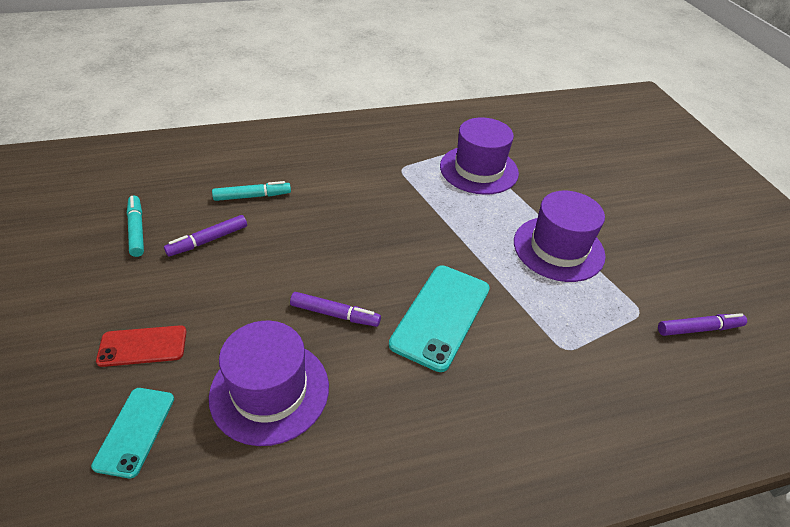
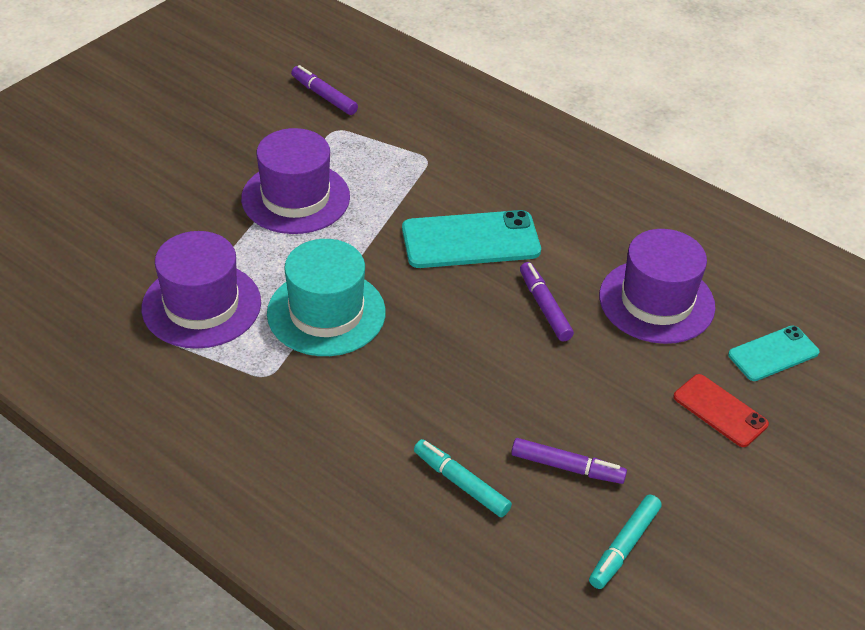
camera: 125 degrees left, 0 degrees up
(429, 210) = (326, 313): none -> turquoise hat

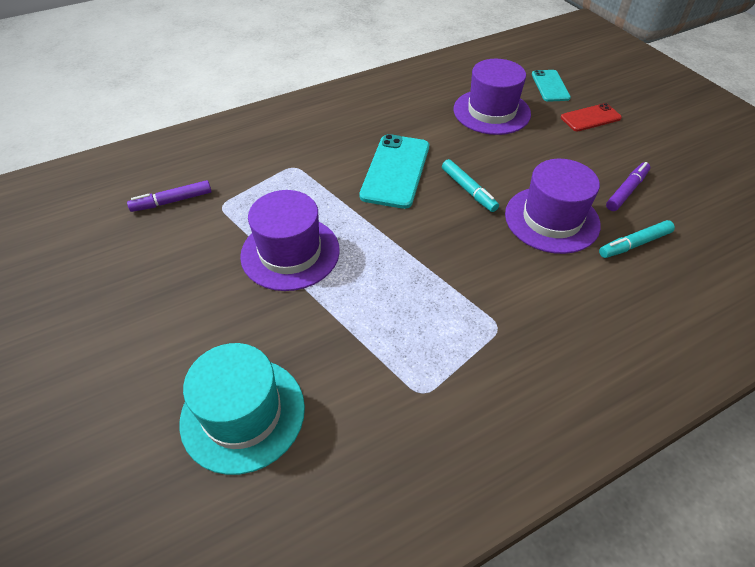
camera: 65 degrees left, 5 degrees up
(201, 305) = (394, 352): purple hat -> purple hat (551, 219)
(326, 313) = (438, 270): turquoise hat -> turquoise hat (243, 414)
(544, 307) = (478, 157): purple marker -> none
(624, 546) = (695, 187): turquoise marker -> turquoise marker (468, 190)

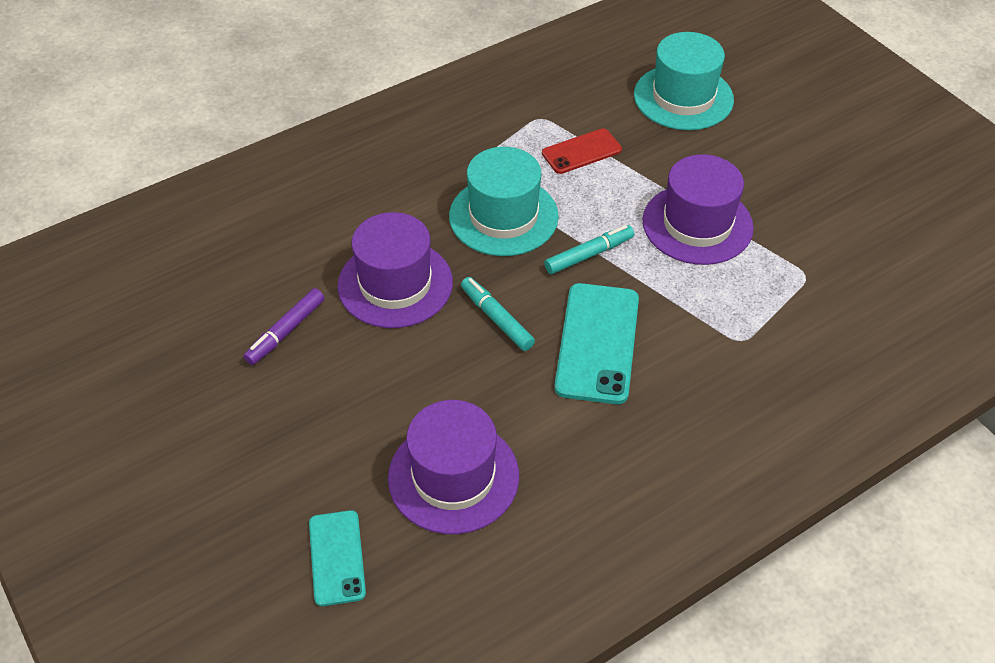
camera: 175 degrees right, 0 degrees up
(172, 201) = (871, 277): purple marker -> none
(464, 272) = (503, 216): none -> turquoise hat
(590, 118) = (288, 473): red phone -> red phone (581, 151)
(634, 244) = (306, 259): turquoise marker -> turquoise marker (589, 255)

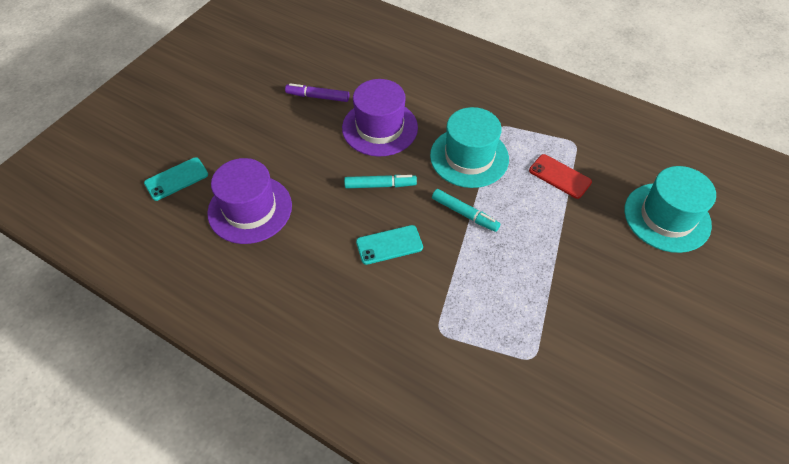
camera: 65 degrees right, 5 degrees up
(496, 318) = (380, 185): turquoise marker -> turquoise marker turned 60 degrees clockwise
(597, 343) = (389, 245): turquoise phone -> turquoise phone, size x0.61
(697, 224) = (537, 268): purple hat -> none

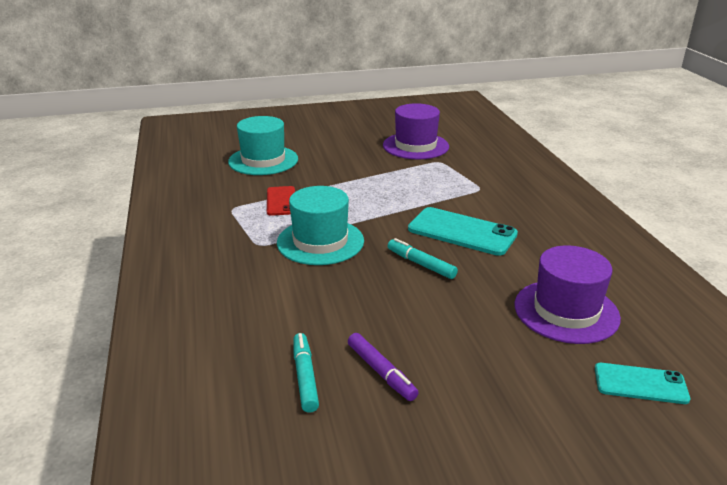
camera: 135 degrees left, 25 degrees down
(380, 128) = (359, 302): purple hat -> purple hat (415, 146)
(389, 245) = (462, 232): turquoise phone -> turquoise phone, size x1.65
(464, 214) = (381, 218): turquoise marker -> turquoise marker (305, 377)

